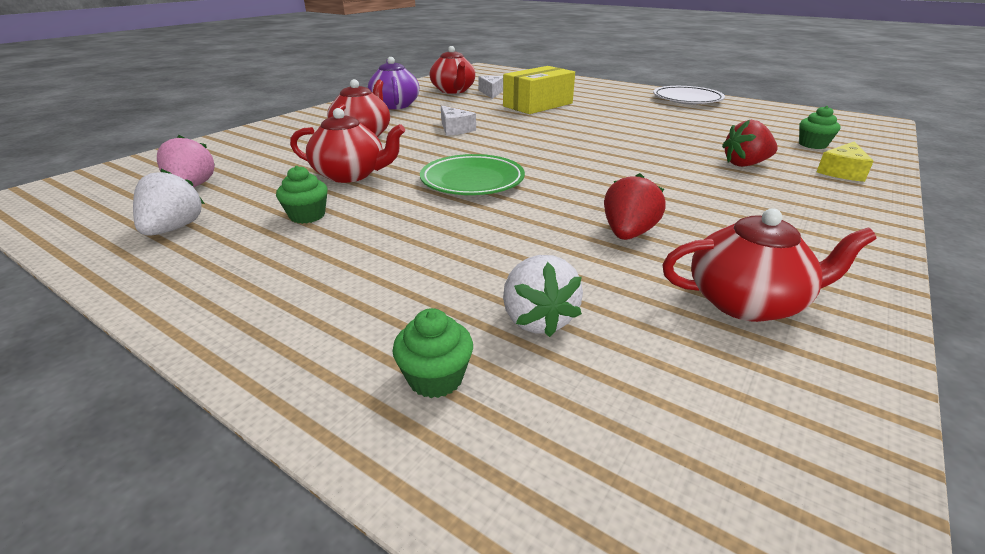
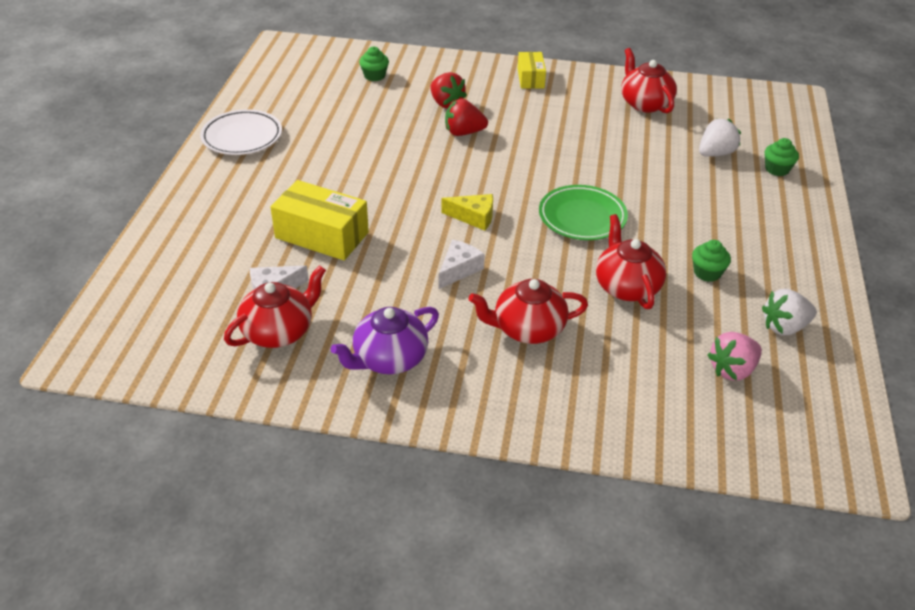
camera: 115 degrees left, 10 degrees up
(628, 233) = (606, 139): red strawberry -> red strawberry (464, 132)
(831, 222) = (530, 78): none -> yellow box
(842, 171) = (434, 69): yellow cheese -> yellow cheese (474, 217)

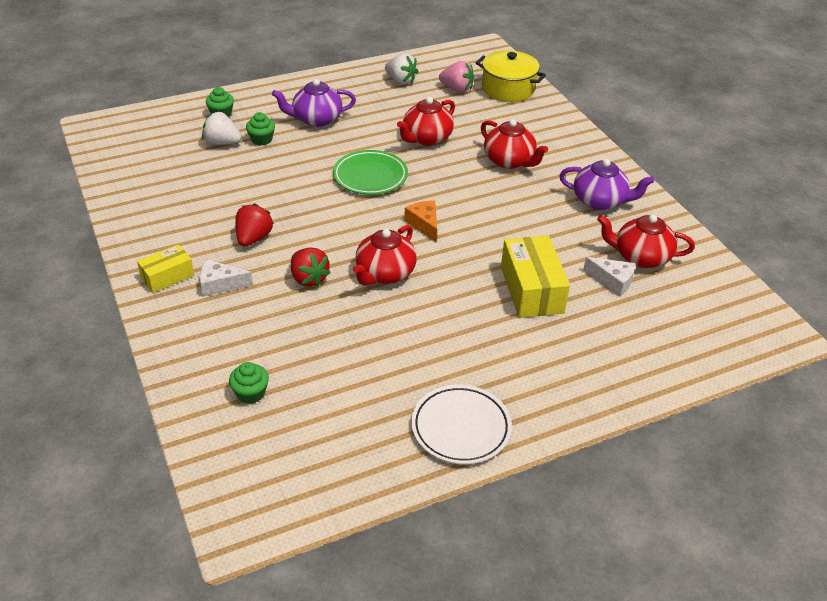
camera: 125 degrees left, 0 degrees up
(446, 103) = (265, 312): red strawberry -> red strawberry (253, 238)
(459, 269) = (489, 208): white cheese -> white cheese (220, 284)
(474, 217) = (424, 224): yellow cheese -> orange cheese
(645, 103) = (165, 195): red teapot -> red teapot (384, 273)
(702, 423) = (508, 89): none -> yellow pot
(707, 273) = (378, 114): green cupcake -> green cupcake (261, 140)
(725, 224) = (316, 119): none -> purple teapot

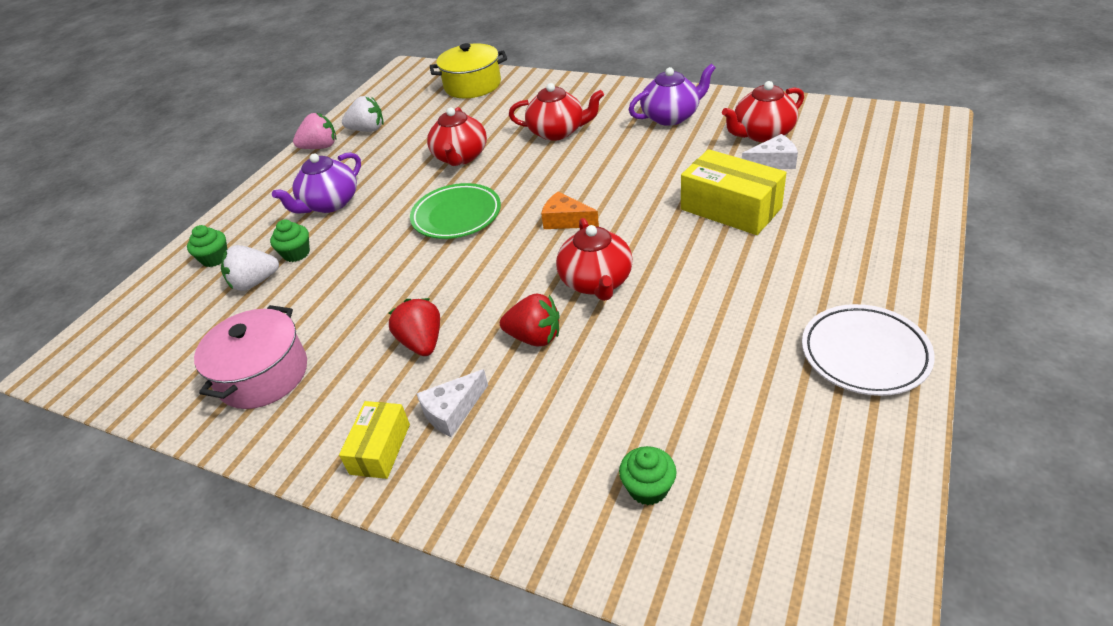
camera: 35 degrees left, 0 degrees up
(166, 199) = (263, 375): none -> pink pot
(457, 89) = (429, 108): pink strawberry -> pink strawberry (320, 147)

